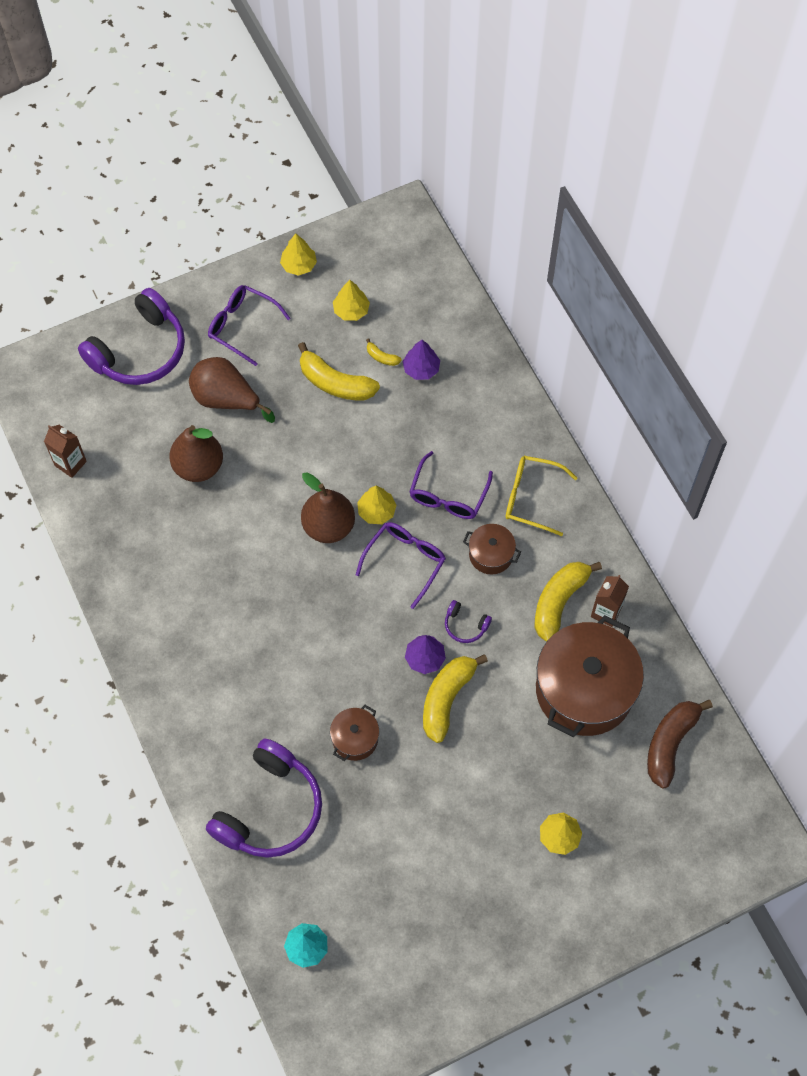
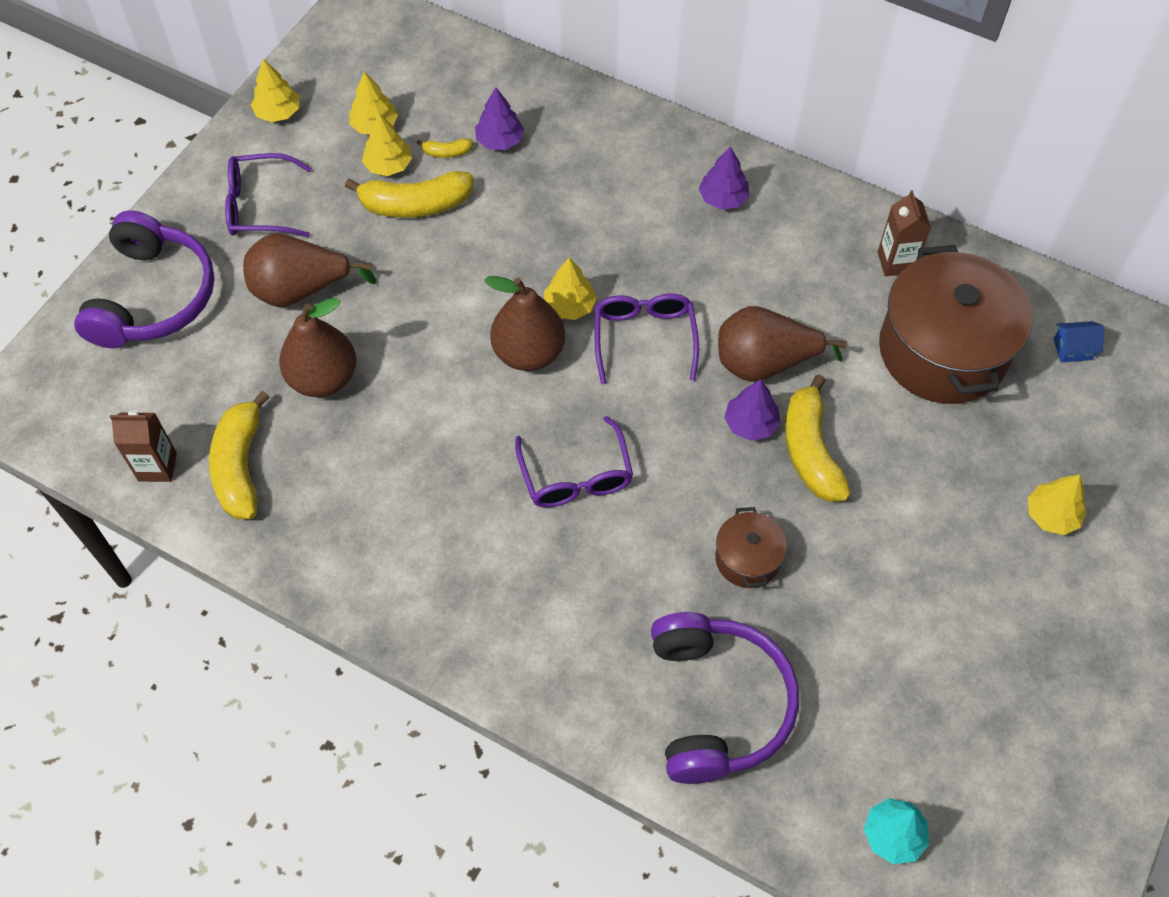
camera: 35 degrees left, 5 degrees down
(339, 344) = (388, 165): none -> yellow tree
(448, 495) = (634, 246): purple glasses -> purple glasses (576, 476)
(465, 625) = (764, 363): purple headphones -> brown pear
(491, 554) = (730, 277): brown pot -> none
(531, 497) = (723, 198): yellow glasses -> purple tree
(559, 602) = (840, 281): yellow banana -> yellow banana (240, 467)
(670, 743) = (1072, 349): brown banana -> blue house

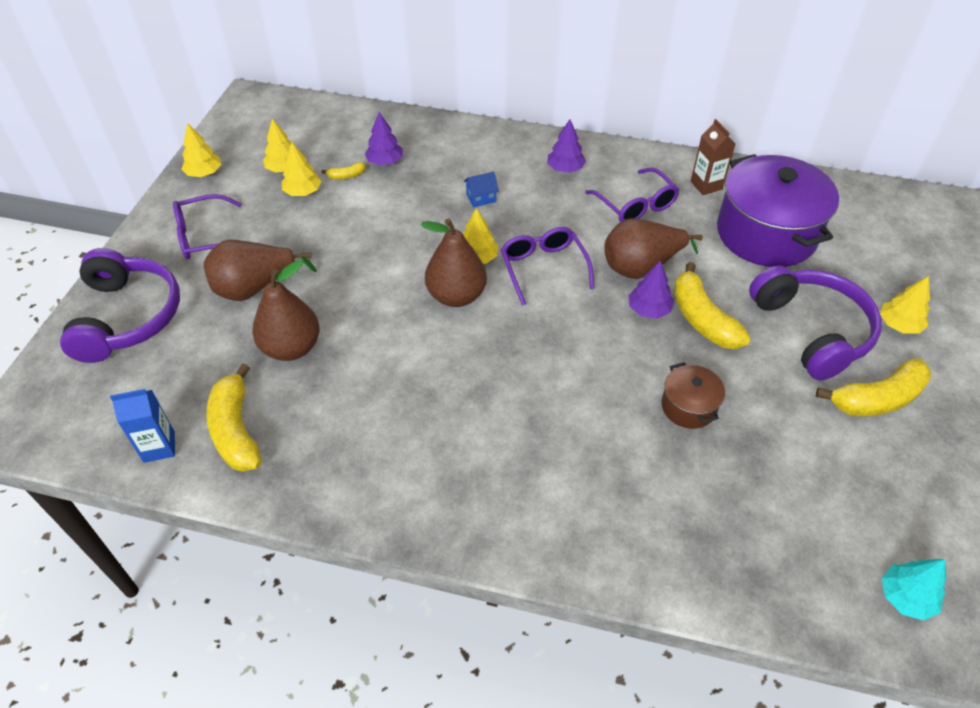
camera: 15 degrees left, 10 degrees down
(157, 467) = (159, 447): brown carton -> blue carton
(415, 205) = (332, 213): yellow banana -> yellow banana (877, 399)
(576, 476) = (527, 376): purple glasses -> purple glasses (636, 205)
(716, 704) = (712, 526): purple headphones -> purple headphones (811, 331)
(942, 351) = (766, 233): brown pot -> purple pot
(1072, 349) = (855, 215): blue house -> blue house (481, 198)

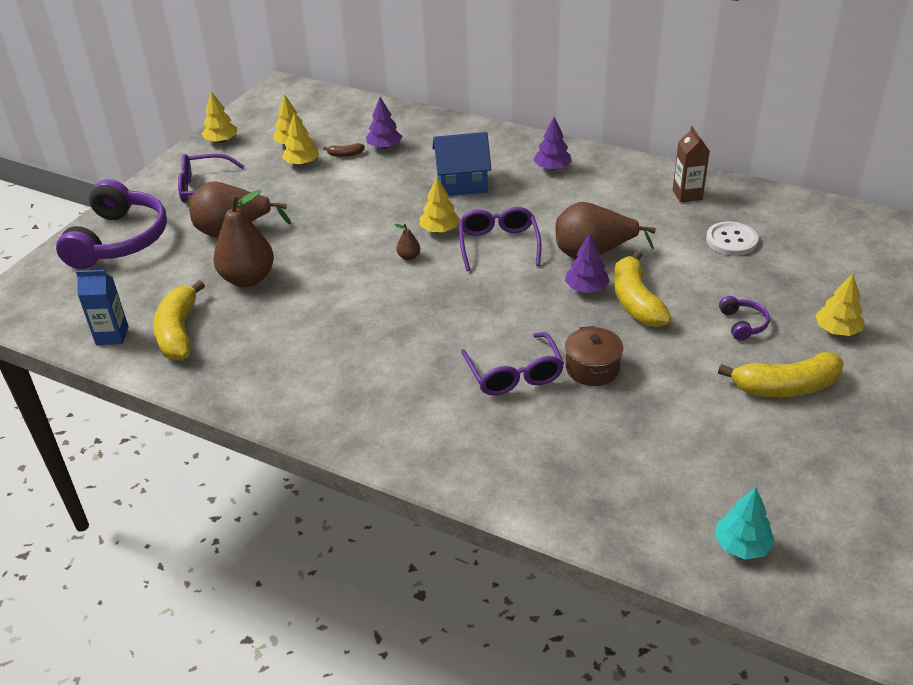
camera: 15 degrees right, 10 degrees down
(346, 176) = (345, 154): yellow banana -> brown banana
(456, 296) = (409, 257): brown pear -> brown pear, size x0.42
(481, 198) = (462, 184): blue house -> blue house, size x1.96
(636, 205) = (609, 204): purple glasses -> purple glasses (514, 375)
(766, 233) = (731, 240): purple pot -> white button
(811, 331) = (742, 324): purple headphones -> purple headphones, size x0.42

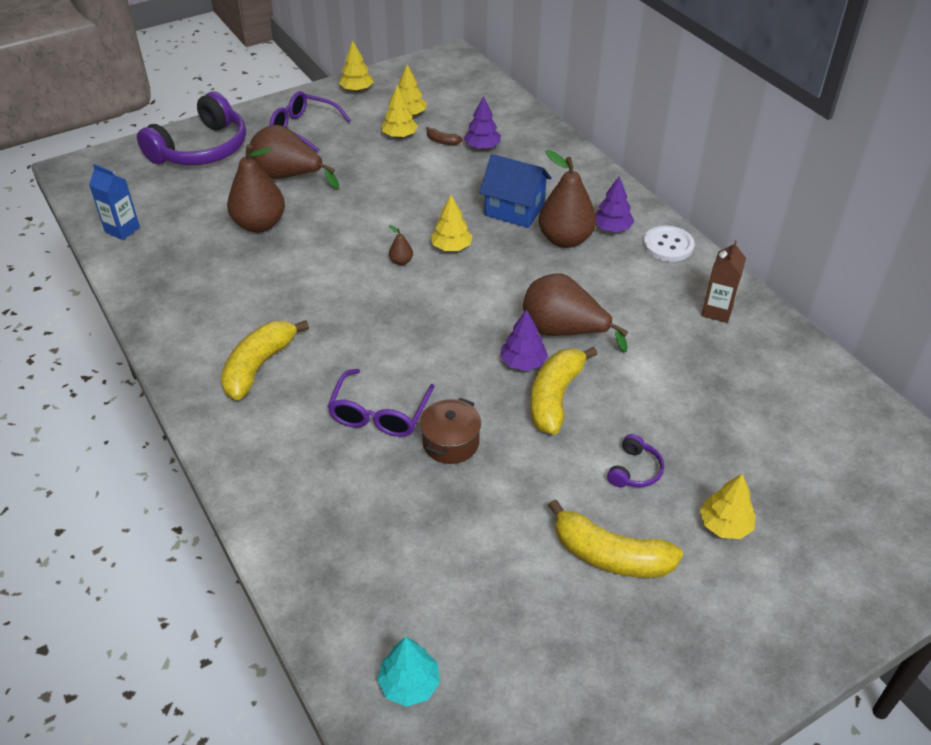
camera: 30 degrees right, 5 degrees up
(179, 332) = (168, 249): yellow banana -> yellow banana (258, 366)
(498, 244) = (488, 283): purple glasses -> none
(525, 189) = (565, 239): none -> brown pear
(731, 240) = (713, 379): white button -> white button (668, 245)

